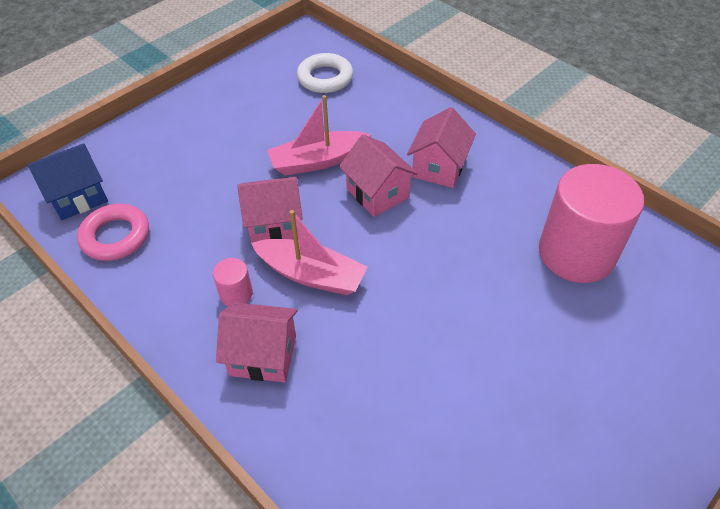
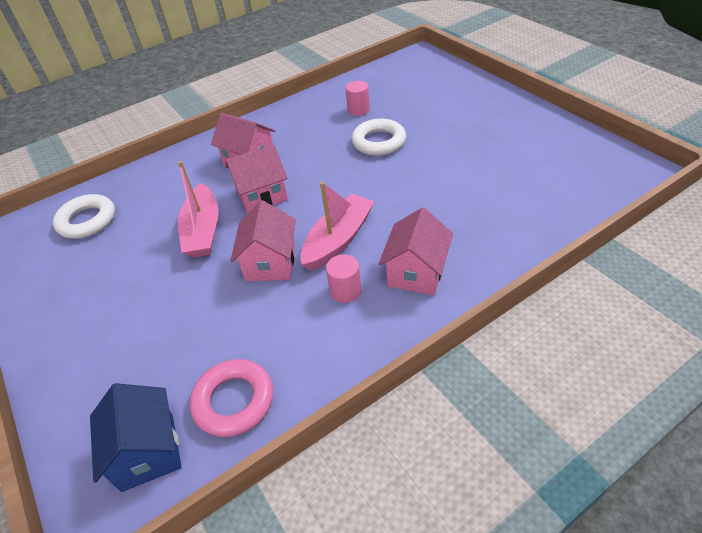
camera: 75 degrees left, 5 degrees down
(505, 287) = (379, 142): none -> white ring
(576, 253) = (358, 110): pink cylinder -> pink cylinder, size x0.42

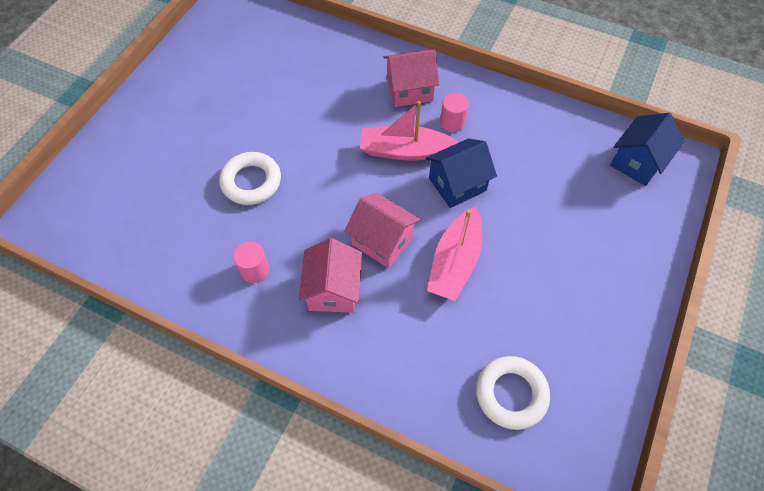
camera: 125 degrees left, 15 degrees up
(203, 230) = (455, 262): pink boat -> pink boat turned 150 degrees clockwise
(234, 401) = (575, 138): pink ring -> none
(270, 263) = (457, 184): pink house -> blue house
(358, 110) = (193, 228): pink cylinder -> pink cylinder (255, 270)

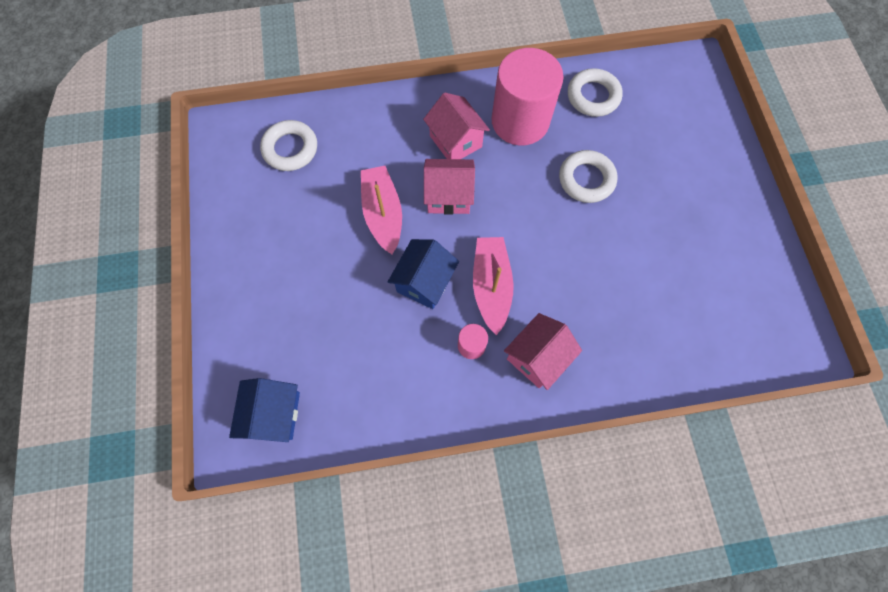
camera: 145 degrees right, 10 degrees up
(164, 250) = (593, 96): none -> white ring
(255, 270) = (520, 121): pink cylinder -> pink cylinder, size x2.38
(405, 151) = (491, 286): pink boat -> pink boat turned 60 degrees counterclockwise

